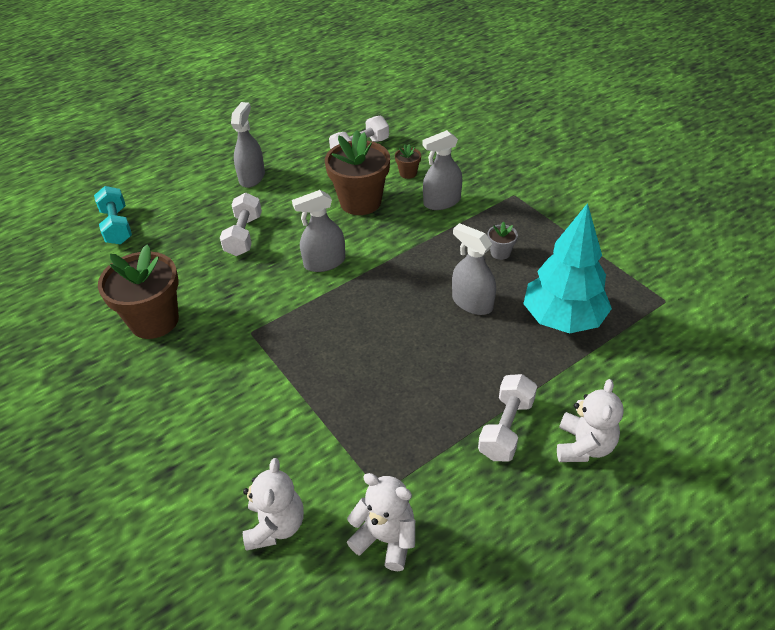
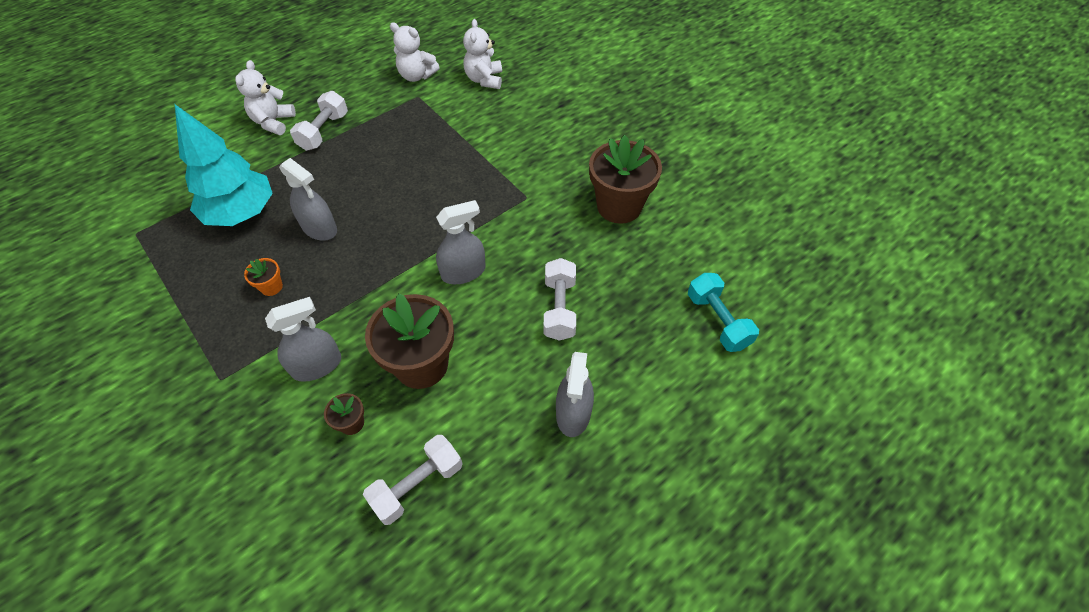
camera: 175 degrees right, 10 degrees up
(500, 253) = (271, 287): grey flower pot -> orange flower pot

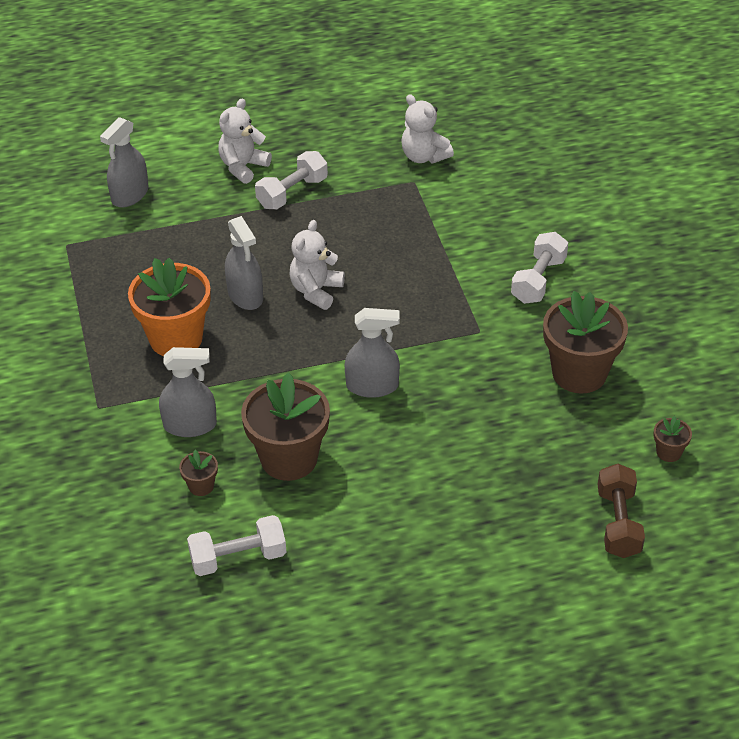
camera: 25 degrees right, 10 degrees down
(241, 213) = (174, 256): turquoise tree -> none
(271, 287) = (176, 338): orange flower pot -> orange flower pot, size x2.29
(484, 80) = (501, 183): white teddy bear -> white teddy bear (316, 291)
(559, 308) = (454, 454): white dumbbell -> white dumbbell (538, 280)
(573, 413) = (415, 552): grey spray bottle -> grey spray bottle (130, 195)
(717, 321) = (618, 523): turquoise dumbbell -> brown dumbbell
(719, 247) = (668, 452): none -> brown flower pot

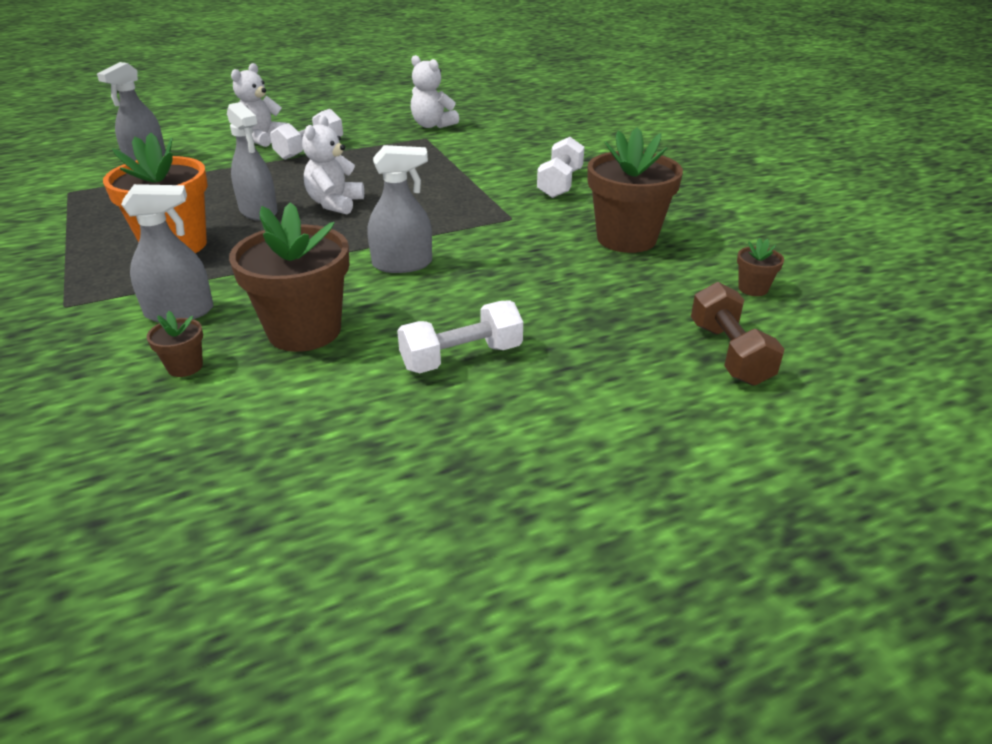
camera: 10 degrees left, 10 degrees down
(238, 558) = (228, 439): white dumbbell -> white dumbbell (461, 357)

